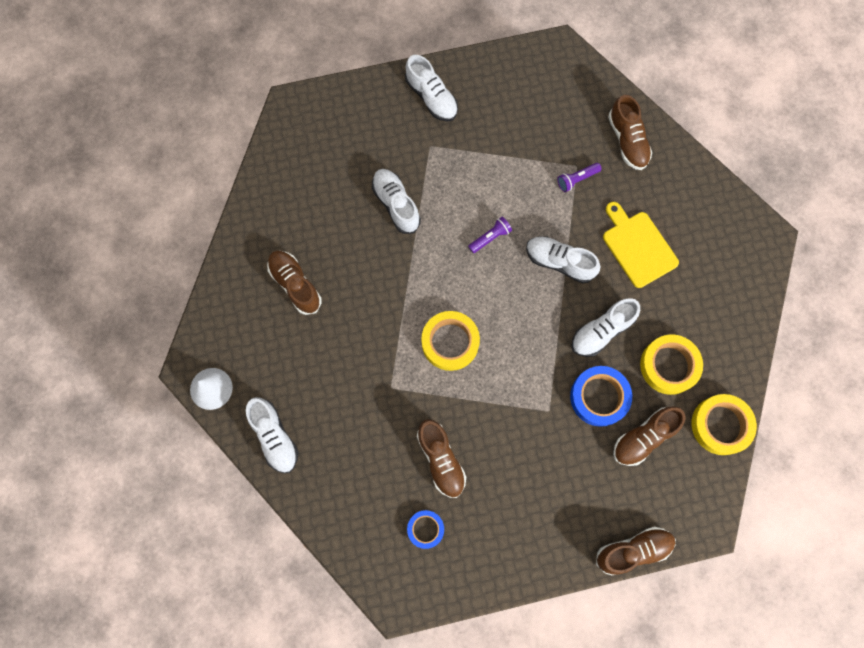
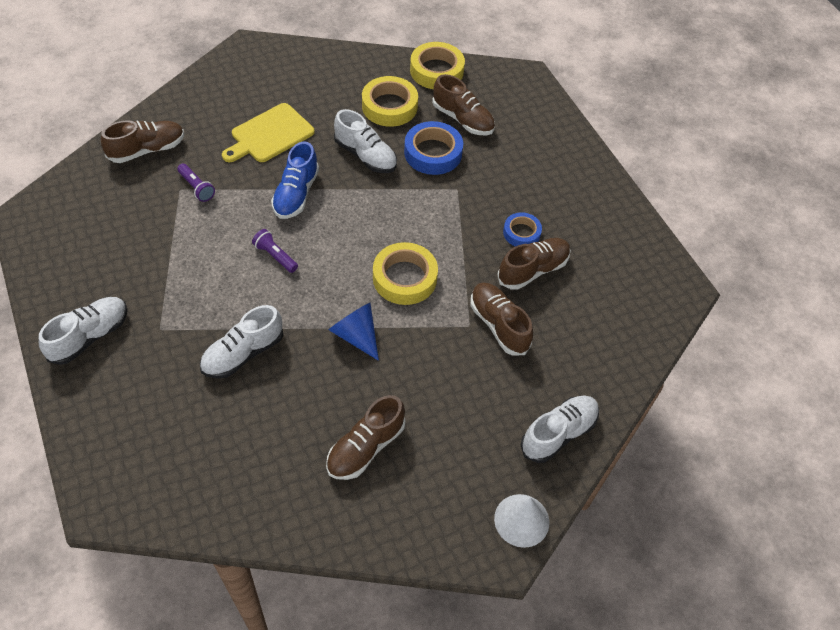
camera: 105 degrees left, 20 degrees down
(397, 292) = (356, 335): none -> blue cone
(425, 529) = (605, 274): blue tape -> blue tape (521, 233)
(559, 262) = (296, 194): white shoe -> blue shoe
(633, 550) = (566, 121): brown shoe -> brown shoe (498, 325)

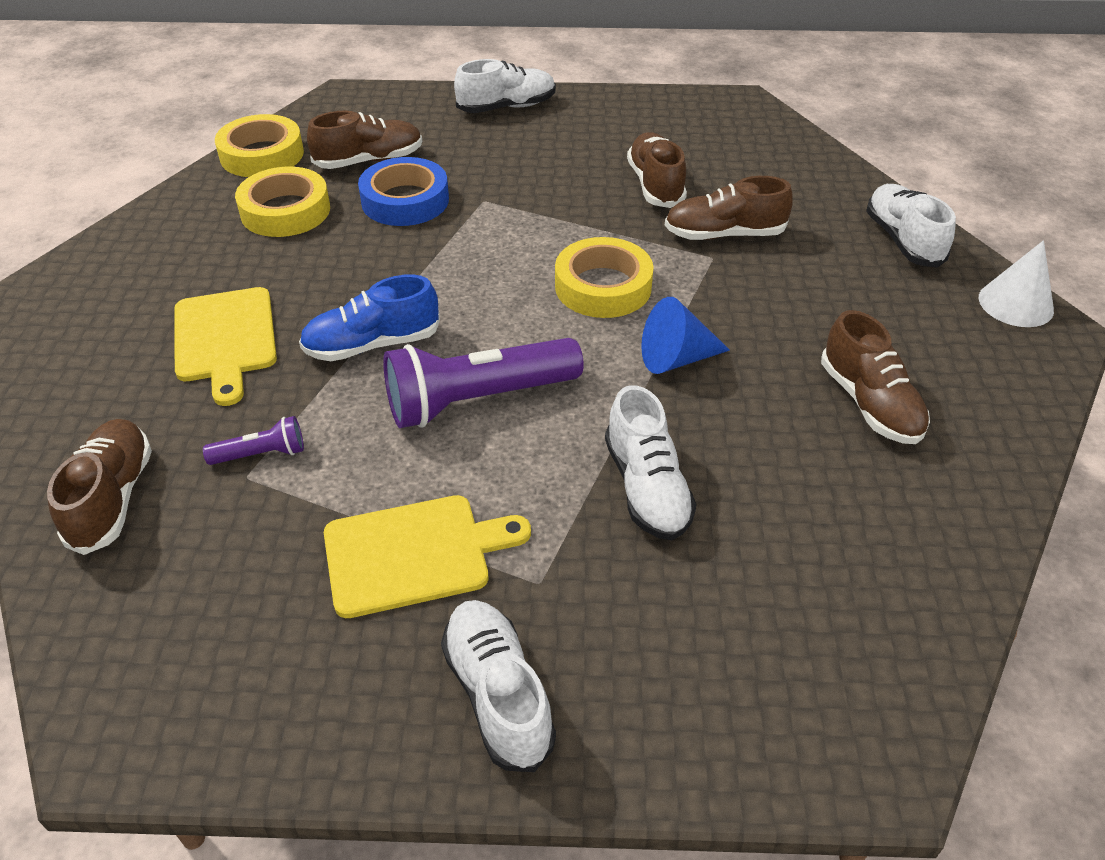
camera: 60 degrees left, 10 degrees down
(158, 273) = (414, 554): none -> yellow cutting board
(275, 256) = (478, 400): purple flashlight -> purple flashlight, size x2.16
(296, 194) = (372, 344): blue shoe -> blue shoe turned 120 degrees clockwise
(365, 156) = (357, 257): white shoe -> white shoe (507, 107)
(521, 233) = (592, 175): blue tape -> none

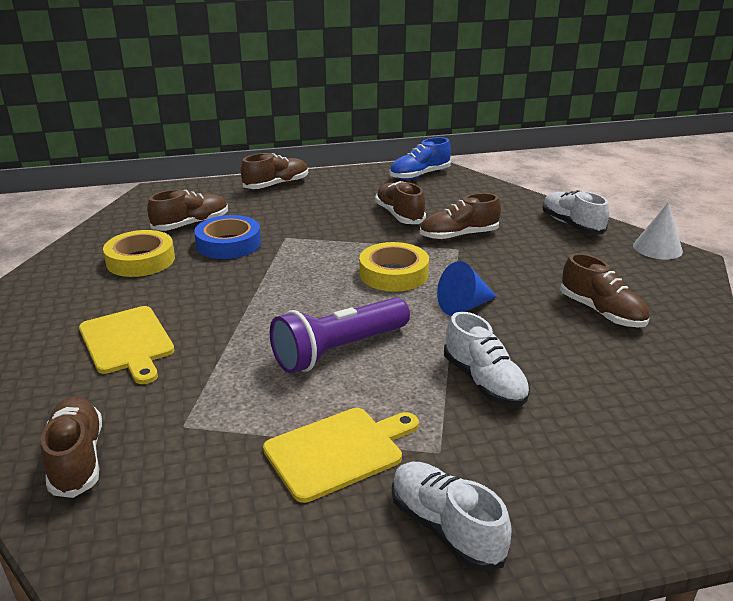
camera: 15 degrees left, 15 degrees down
(261, 454) = (189, 409): purple flashlight -> none
(262, 155) = (107, 230): yellow tape -> none
(372, 344) = (244, 329): blue shoe -> blue shoe (419, 175)
(507, 107) = (276, 185): white shoe -> brown shoe

